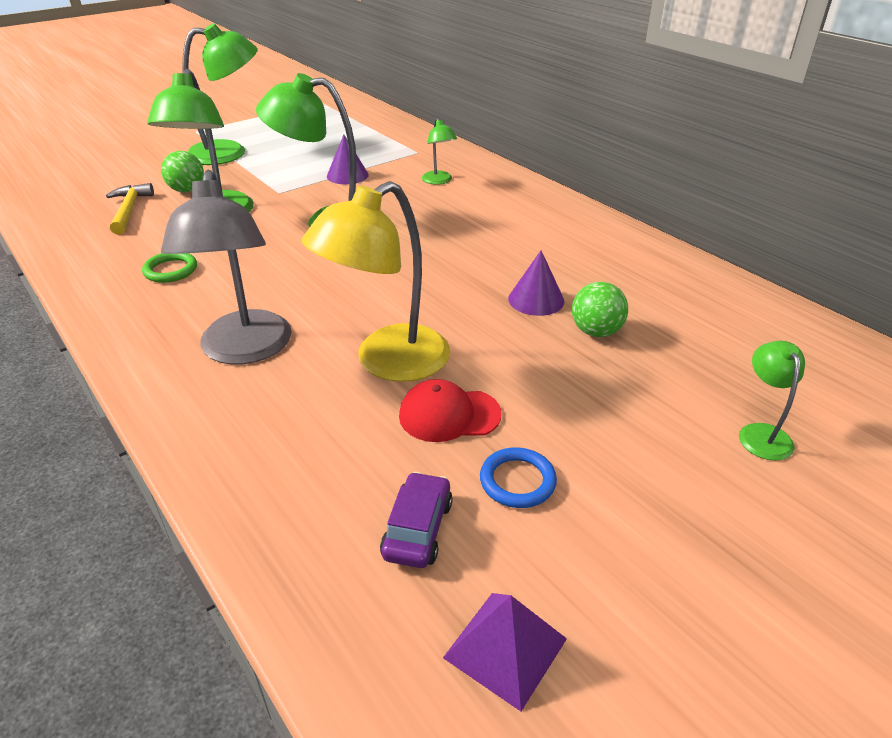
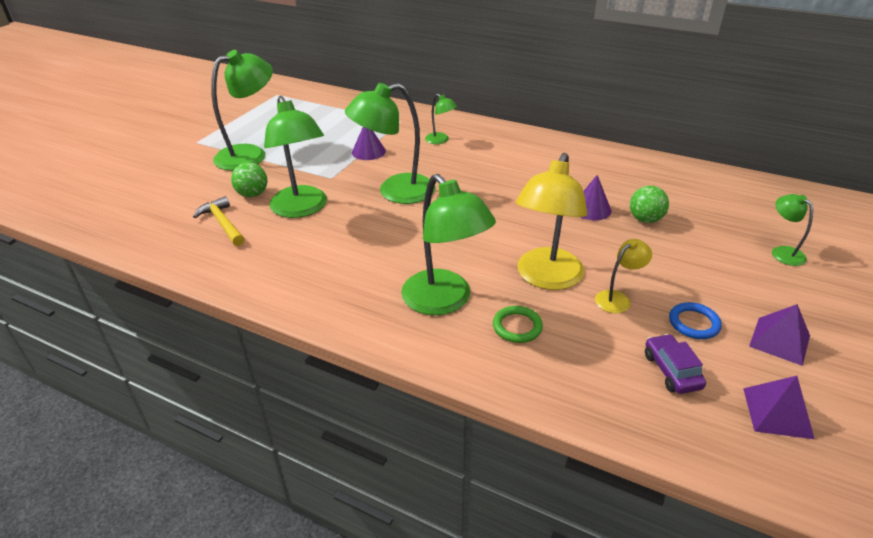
camera: 25 degrees left, 0 degrees up
(170, 270) = (319, 261): green ring -> green ring (517, 327)
(245, 350) = (444, 301): grey lamp -> green lamp
(449, 415) = (617, 298): red cap -> yellow lamp
(621, 551) = (779, 340): none -> purple pyramid

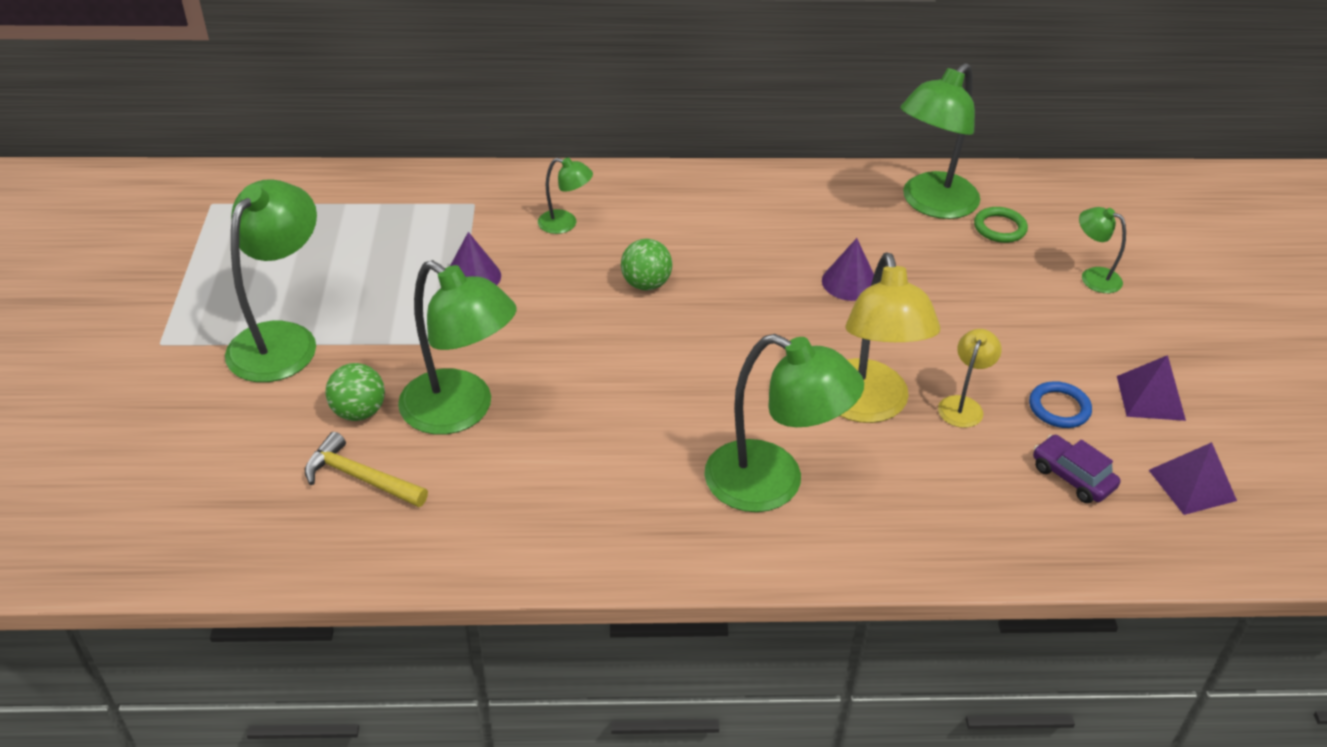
camera: 30 degrees left, 5 degrees up
(395, 192) = (573, 337): green lamp -> green lamp (931, 204)
(517, 327) = (880, 486): green ring -> green ring (999, 228)
(645, 219) = (922, 278): green ball -> green ball (646, 284)

